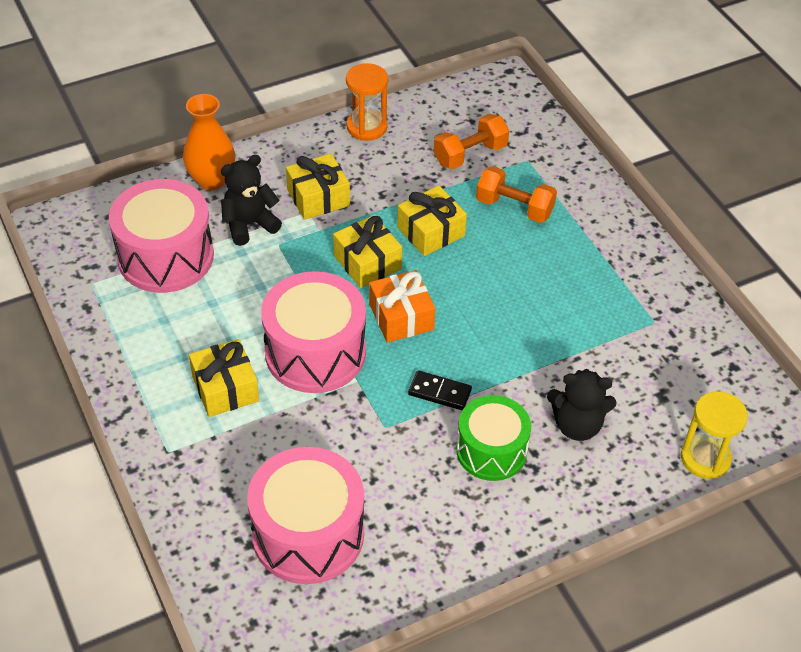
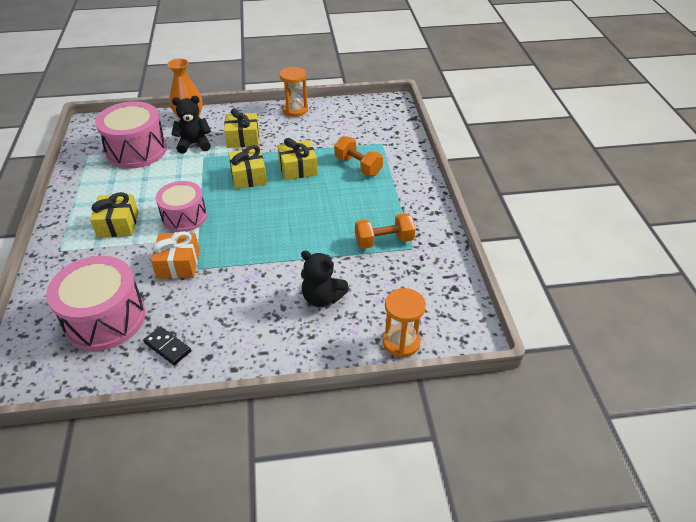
camera: 20 degrees right, 5 degrees down
(315, 352) = (184, 217): pink drum -> pink drum, size x0.66
(401, 317) = (249, 209): orange gift -> orange gift (178, 264)
(439, 392) = (244, 256): black domino -> black domino (167, 347)
(470, 154) = (348, 134): orange dumbbell -> orange dumbbell (384, 241)
(491, 451) = (255, 299): green drum -> none
(705, 458) = (401, 342): yellow hourglass -> orange hourglass

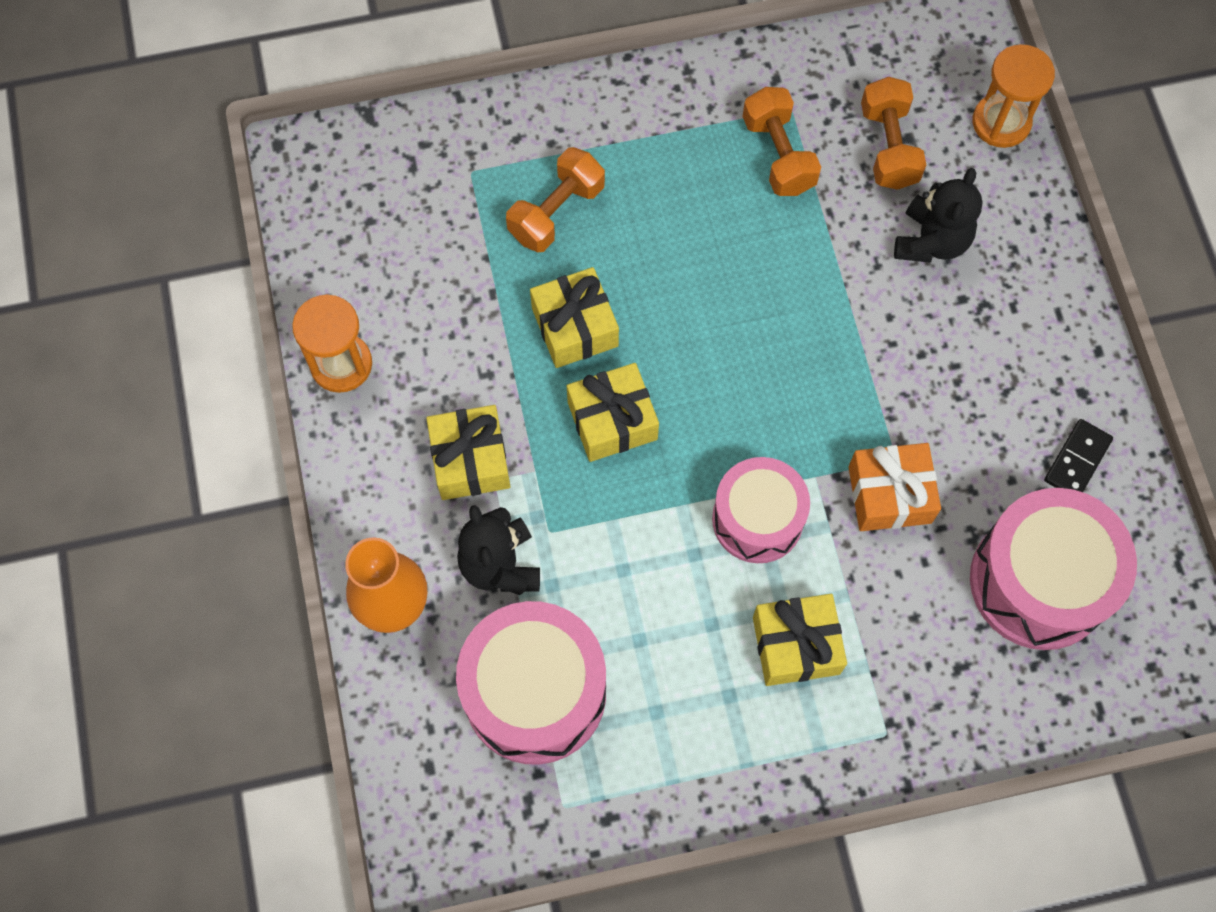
camera: 95 degrees left, 25 degrees up
(386, 286) = (888, 147): none -> orange dumbbell

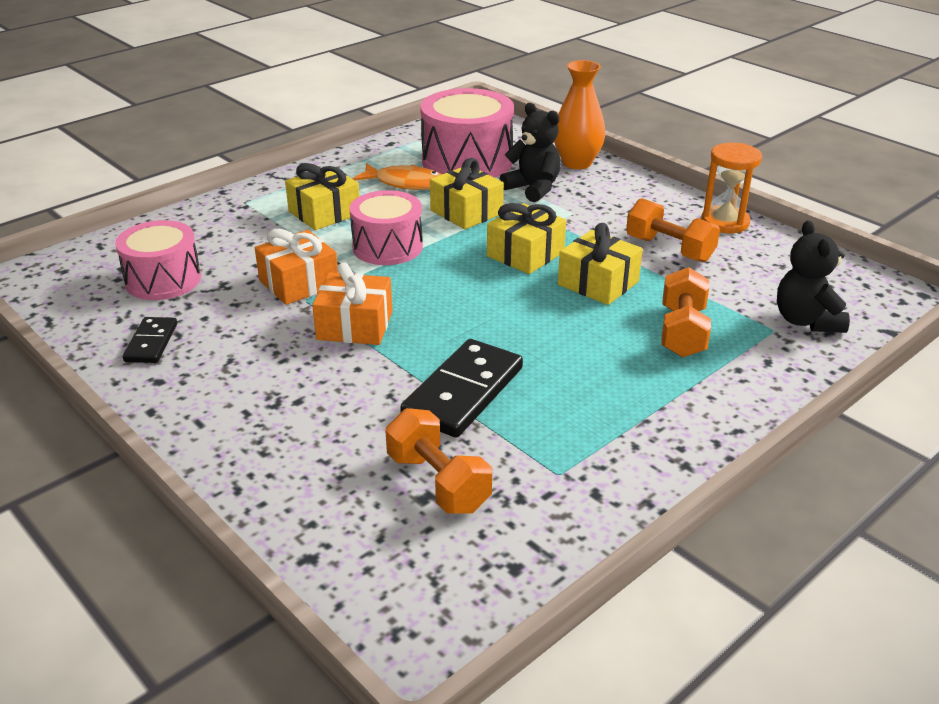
camera: 150 degrees right, 35 degrees down
(470, 460) = (597, 214): yellow gift -> yellow gift (466, 212)
(653, 671) = (406, 183): none -> orange fish
(778, 155) = (539, 435): orange dumbbell -> orange dumbbell (669, 249)
(811, 235) = (463, 392): none -> black domino
(863, 385) = (355, 325): none -> orange gift
(931, 241) = (349, 428): black teddy bear -> black teddy bear (806, 321)
(1001, 122) = (328, 553): orange hourglass -> none
(1039, 581) = (163, 280): pink drum -> pink drum, size x0.66

